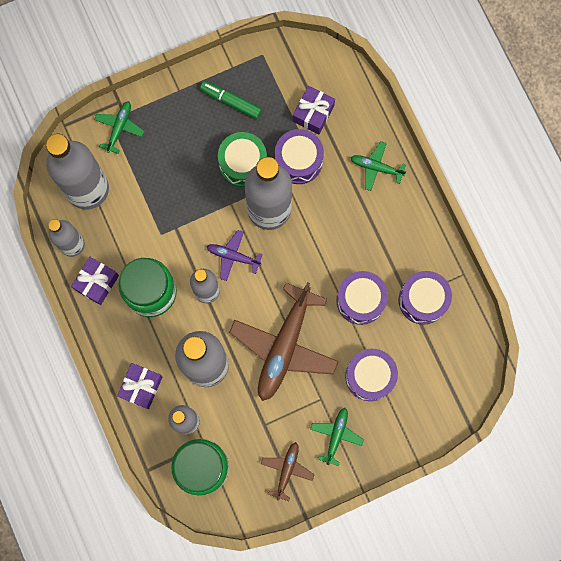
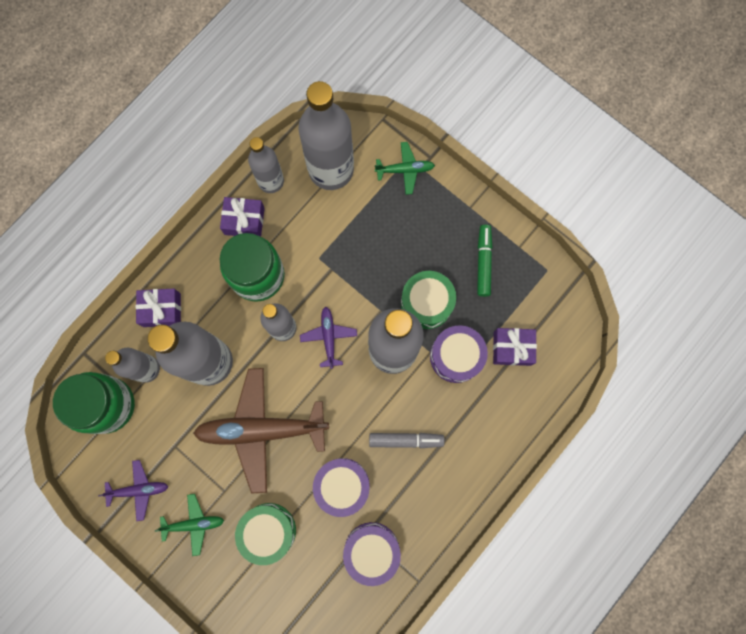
camera: 65 degrees right, 0 degrees up
(287, 470) = (139, 490): brown plane -> purple plane
(347, 233) = (405, 440): none -> grey marker
(370, 376) = (268, 531): purple drum -> green drum
(376, 167) = (487, 438): green plane -> none

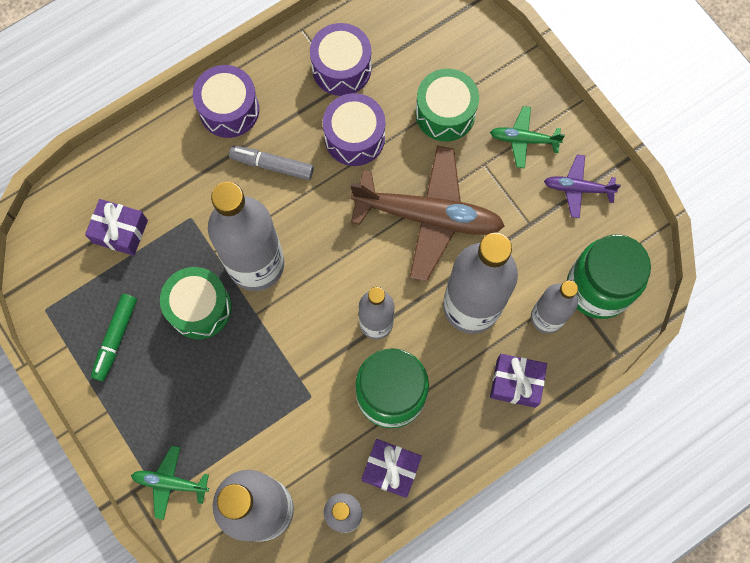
camera: 165 degrees left, 5 degrees down
(329, 337) = (325, 298): purple plane -> none
(456, 356) = (186, 239): purple drum -> purple drum (229, 109)

